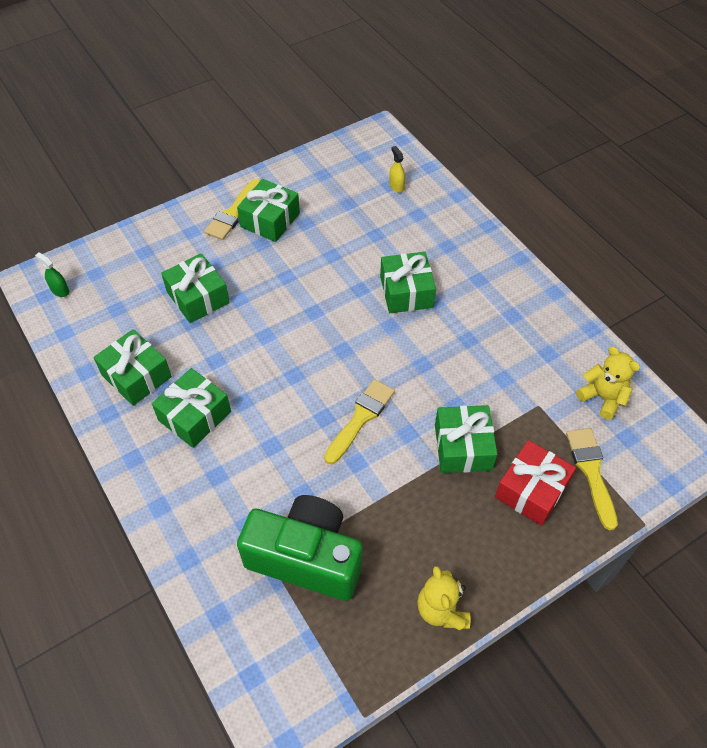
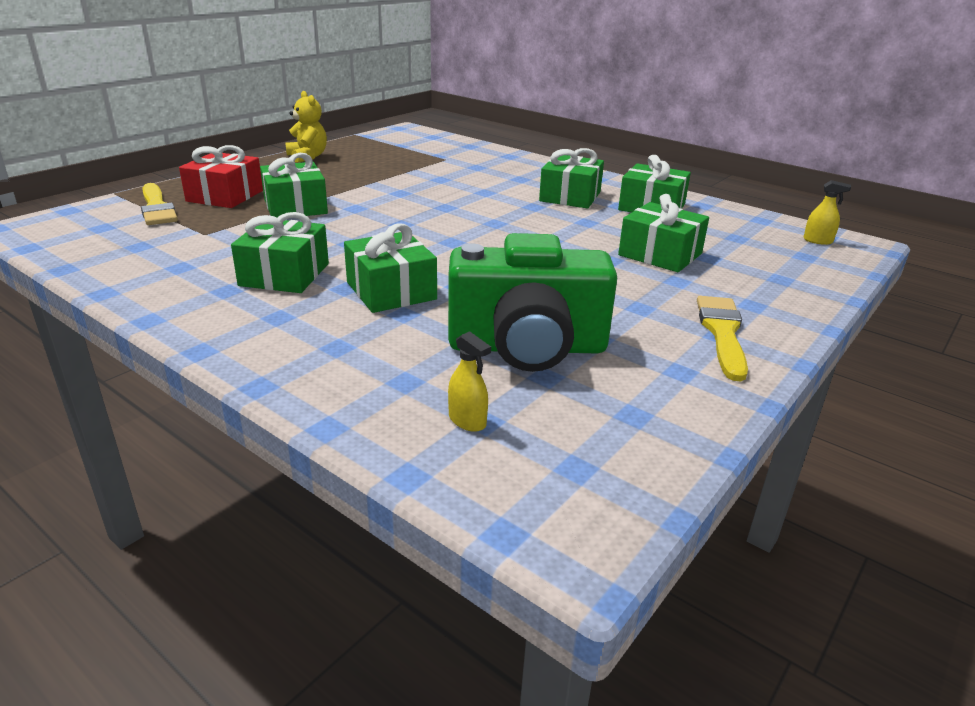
camera: 160 degrees right, 25 degrees down
(60, 290) = (818, 241): green spray bottle -> yellow spray bottle
(270, 220) = (656, 333): green gift -> green gift (284, 274)
(306, 558) = (421, 162): green camera -> green camera (527, 347)
(361, 418) = (408, 210): yellow brush -> none
(602, 398) = (118, 245): yellow teddy bear -> none

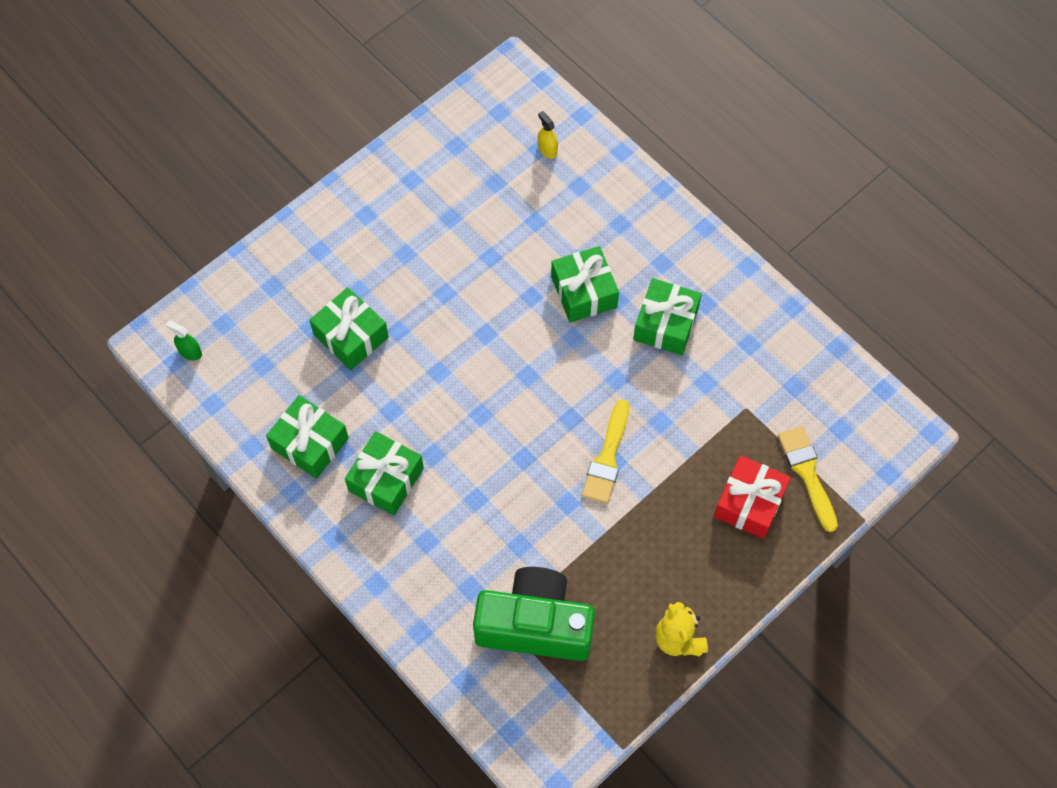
camera: 170 degrees left, 35 degrees up
(295, 207) = (674, 468): green gift -> none
(527, 347) = (499, 212): green camera -> green camera (535, 625)
(722, 333) = (362, 217): yellow brush -> yellow brush (607, 458)
(818, 241) = (190, 352): yellow spray bottle -> green spray bottle

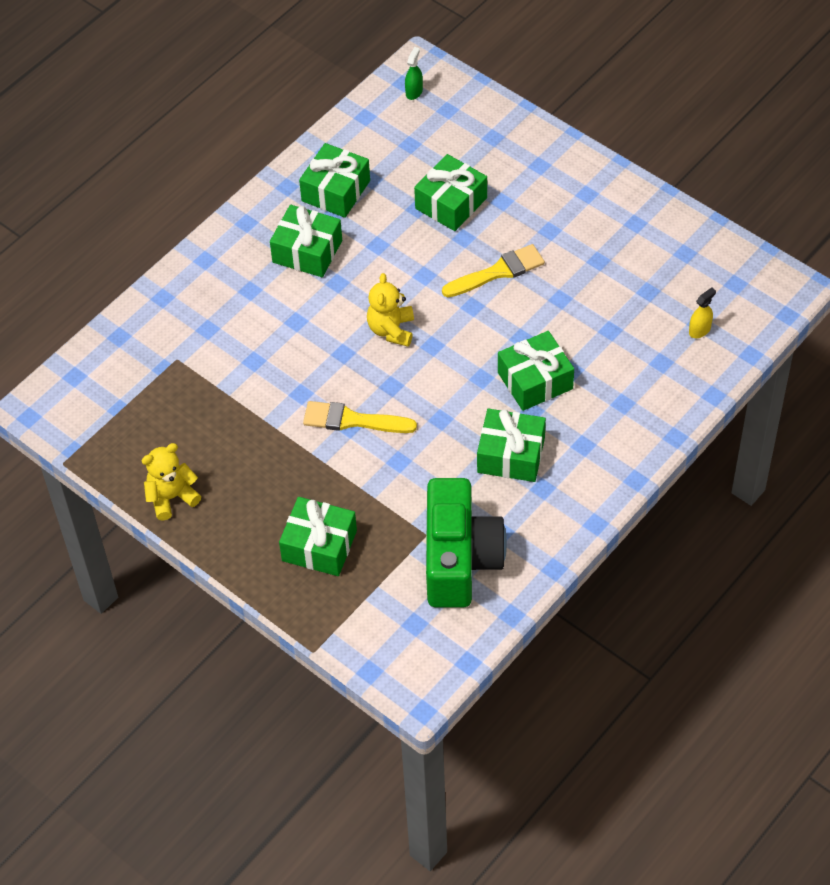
camera: 85 degrees right, 10 degrees down
(502, 410) = (391, 330): none -> yellow teddy bear
(535, 625) = (176, 382): green camera -> green camera (459, 559)
(749, 503) = (319, 546): red gift -> green gift
(807, 473) = (359, 595): yellow brush -> yellow brush (498, 272)

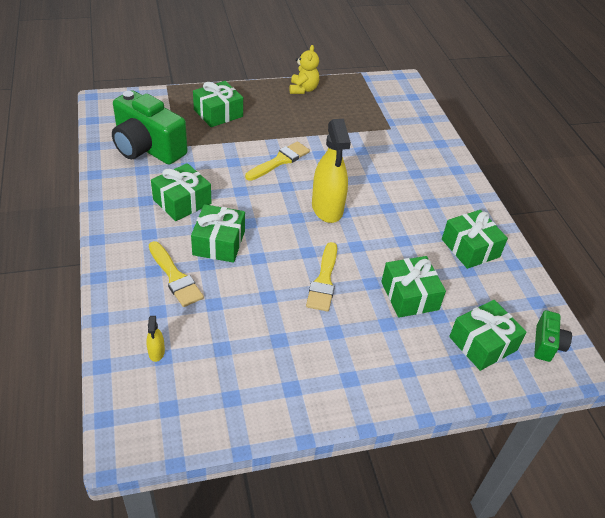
camera: 120 degrees right, 10 degrees down
(307, 251) = (426, 209): green gift -> green gift (483, 343)
(391, 330) = (327, 208): yellow teddy bear -> yellow spray bottle
(414, 92) = (547, 344): green spray bottle -> green camera
(612, 380) = (175, 277): none -> yellow brush

